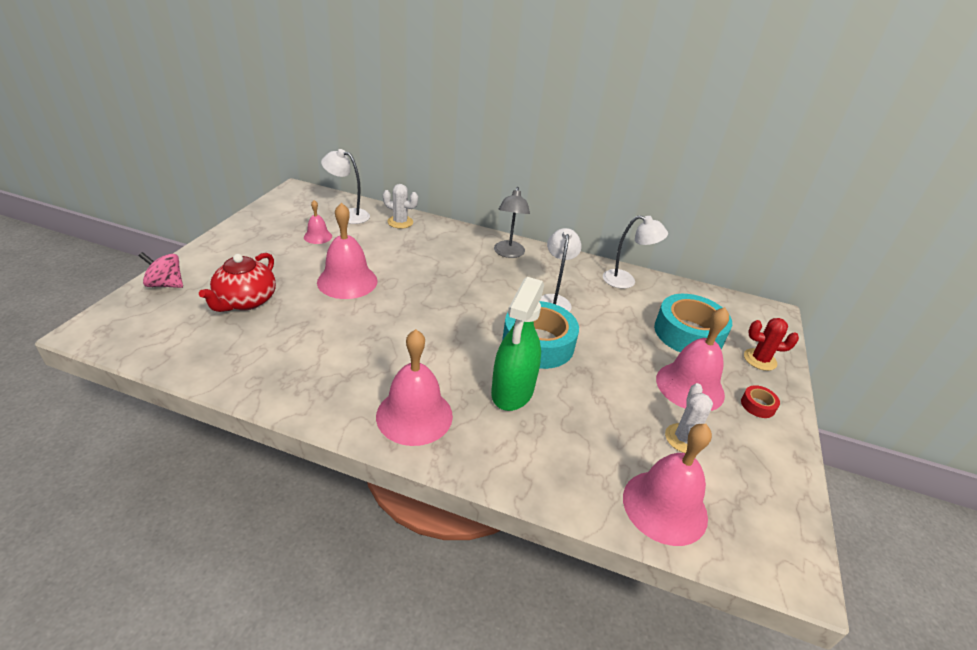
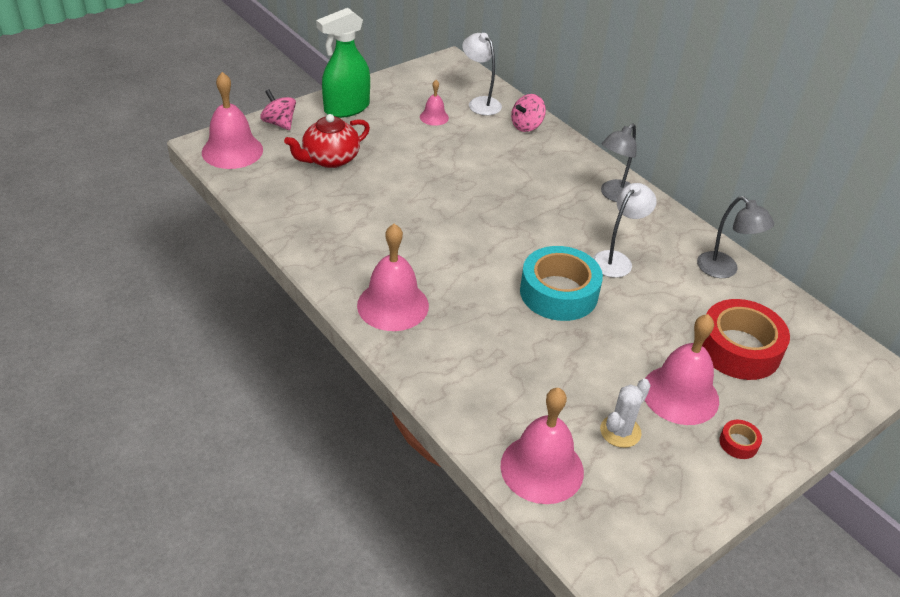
camera: 35 degrees right, 5 degrees up
(347, 281) = (427, 170): pink bell -> pink bell (232, 151)
(400, 222) = (526, 126): white cactus -> pink spinning top
(512, 392) = (493, 323): green spray bottle -> green spray bottle (346, 108)
(626, 281) = (724, 270): white lamp -> grey lamp
(688, 333) = (739, 348): turquoise tape -> red tape
(760, 360) = (797, 407): red cactus -> none

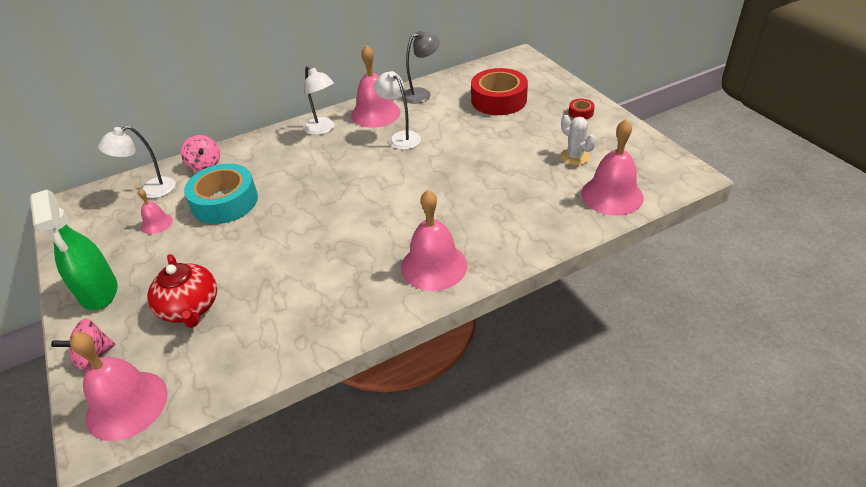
camera: 75 degrees left, 0 degrees up
(558, 293) = (433, 169): turquoise tape -> turquoise tape (225, 202)
(614, 195) = (323, 129): grey lamp -> white lamp
(680, 394) = (540, 128): pink bell -> pink bell (375, 113)

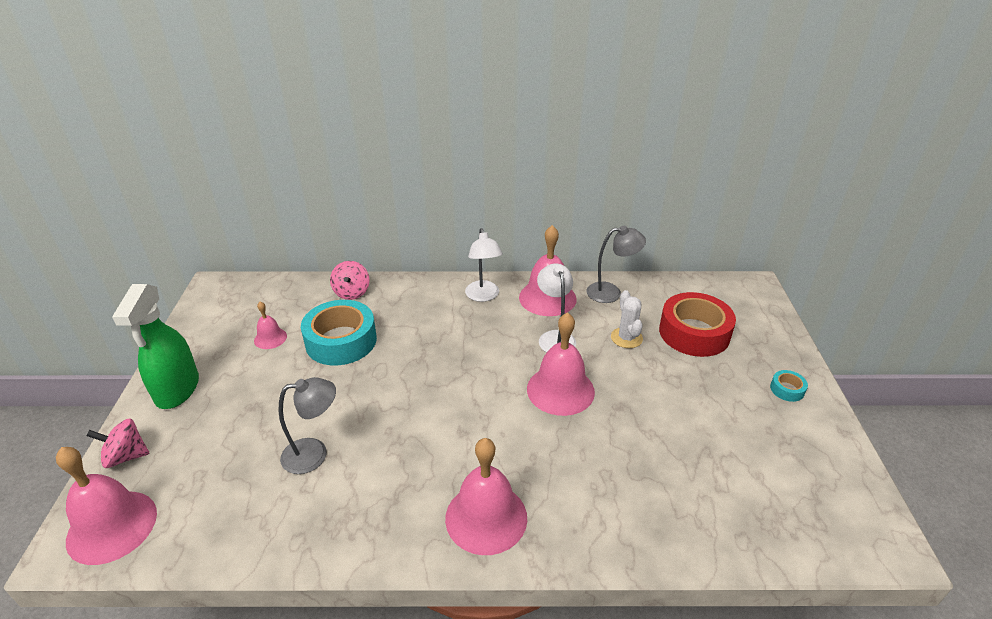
camera: 25 degrees right, 5 degrees down
(150, 190) = (290, 300): white lamp -> none
(190, 308) = (232, 446): red teapot -> none
(267, 284) = (314, 454): none -> grey lamp
(575, 157) = (742, 448): white cactus -> white cactus (626, 338)
(581, 112) = (787, 389): red tape -> turquoise tape
(612, 195) = (759, 525): pink bell -> pink bell (560, 390)

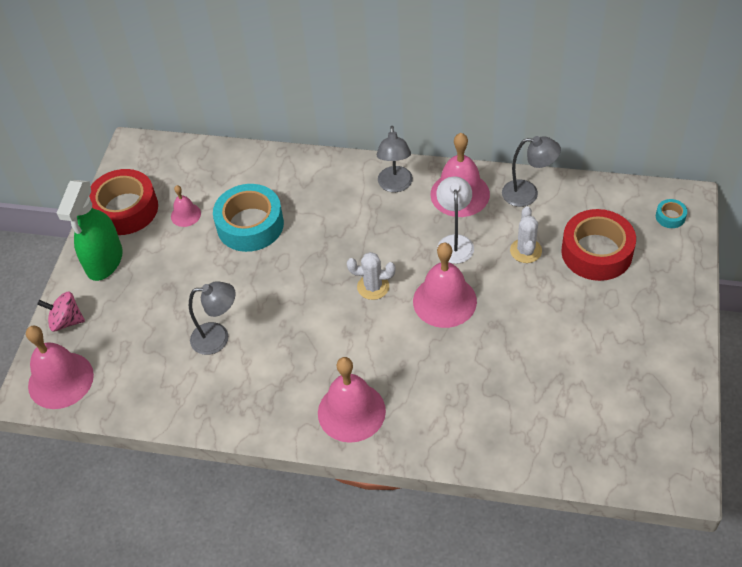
camera: 15 degrees right, 15 degrees up
(203, 339) = (125, 209): none -> red tape
(352, 292) = (265, 168): pink spinning top -> none
(482, 384) = (373, 287): none -> white cactus
(483, 296) = (395, 185): white lamp -> grey lamp
(787, 389) = (663, 325): turquoise tape -> turquoise tape (670, 217)

